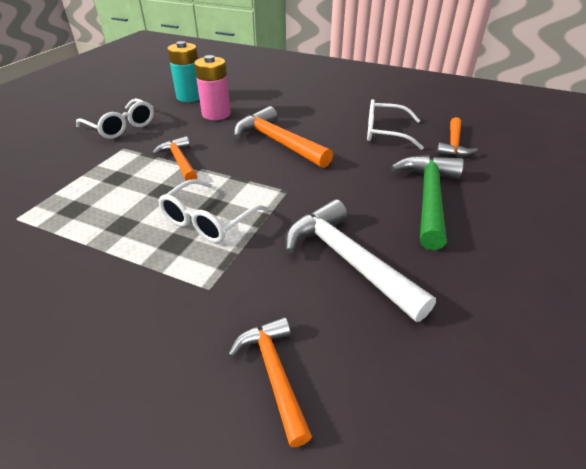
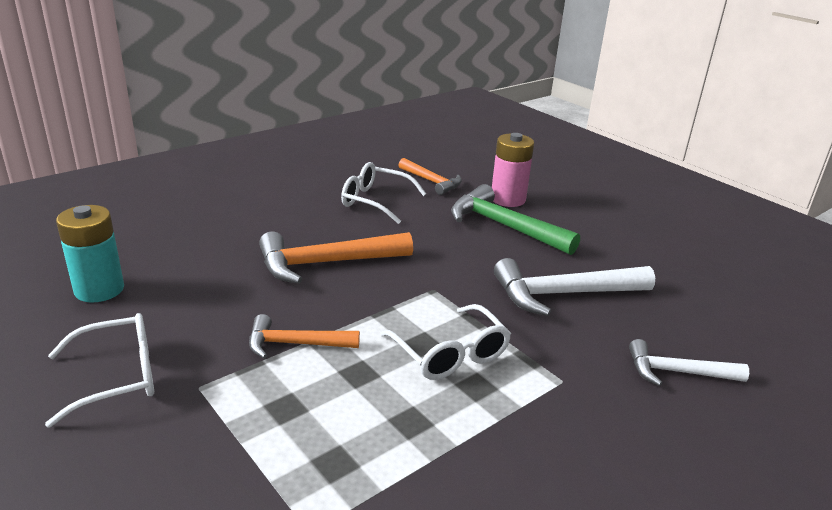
camera: 65 degrees left, 10 degrees down
(216, 114) = (193, 283): pink battery -> pink battery (508, 199)
(274, 373) = (677, 372): orange hammer -> white hammer
(385, 132) = (375, 201): white glasses -> white glasses turned 75 degrees clockwise

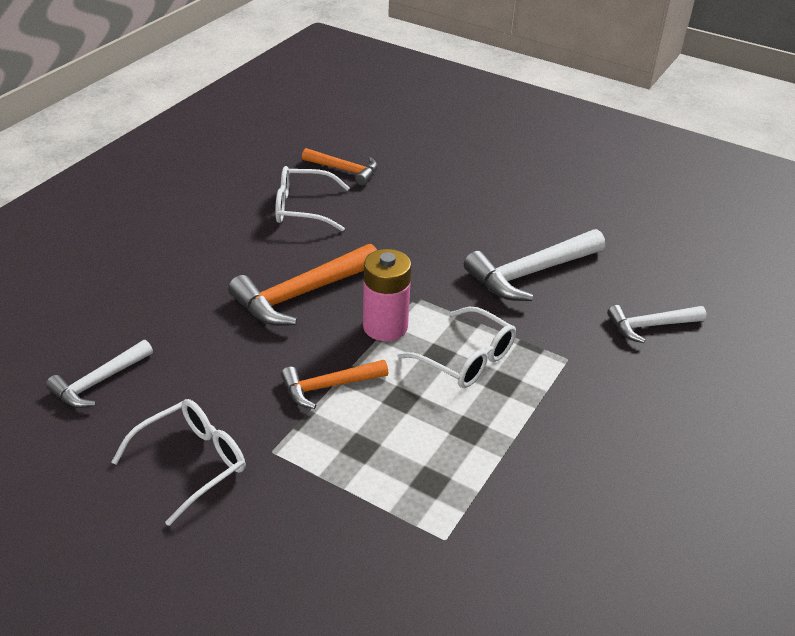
camera: 20 degrees left, 10 degrees up
(99, 290) = (99, 382): turquoise battery -> white hammer
(504, 226) = (443, 210): green hammer -> none
(508, 199) = (430, 176): pink battery -> pink battery (385, 327)

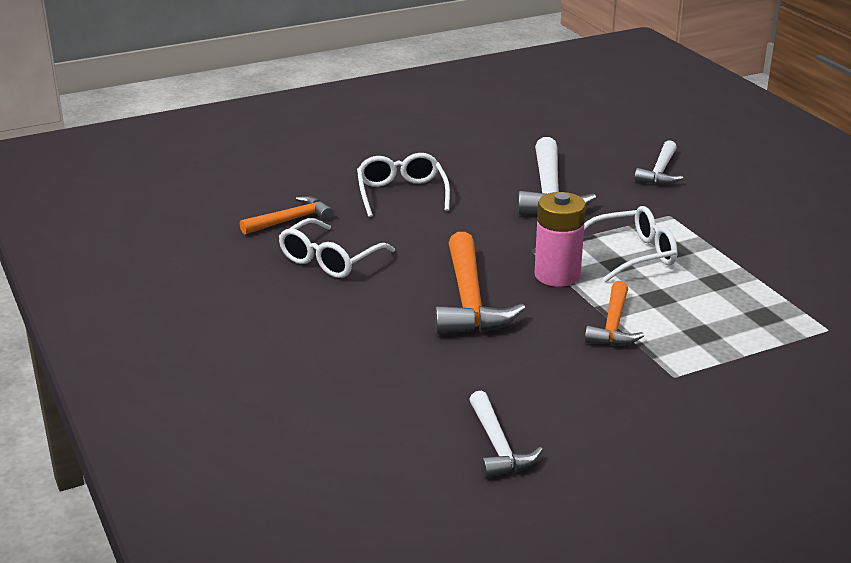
camera: 55 degrees left, 10 degrees down
(192, 463) = (659, 421): white glasses -> white glasses (401, 194)

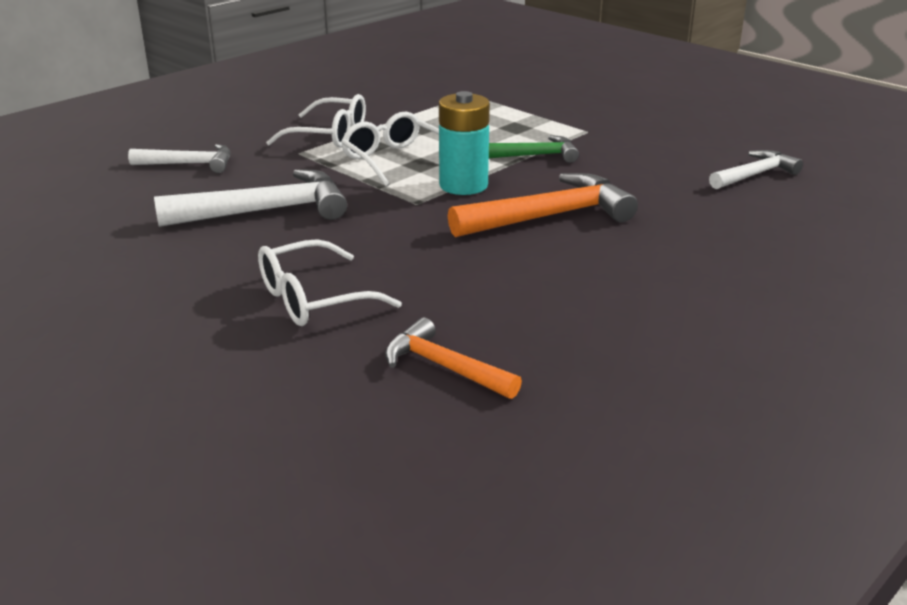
camera: 110 degrees left, 0 degrees up
(329, 260) = (533, 310): white glasses -> white glasses (329, 135)
(557, 275) = (463, 185): pink battery -> turquoise battery
(613, 325) = (533, 156): orange hammer -> green hammer

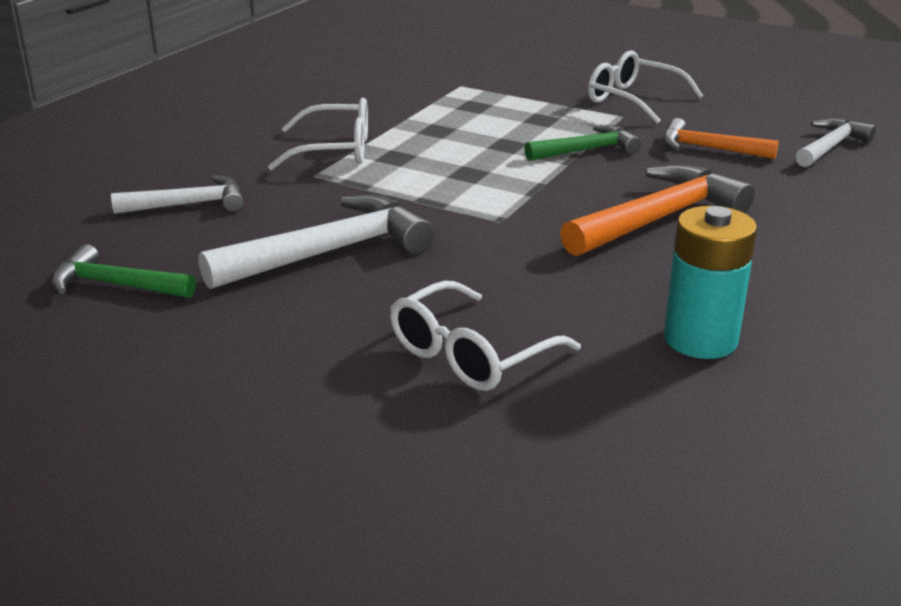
camera: 15 degrees left, 0 degrees up
(96, 215) = (116, 285): none -> green hammer
(394, 160) = (435, 172): white glasses -> white glasses (633, 100)
(444, 367) = (684, 414): orange hammer -> orange hammer (708, 148)
(463, 185) = (536, 193): turquoise battery -> turquoise battery (700, 339)

